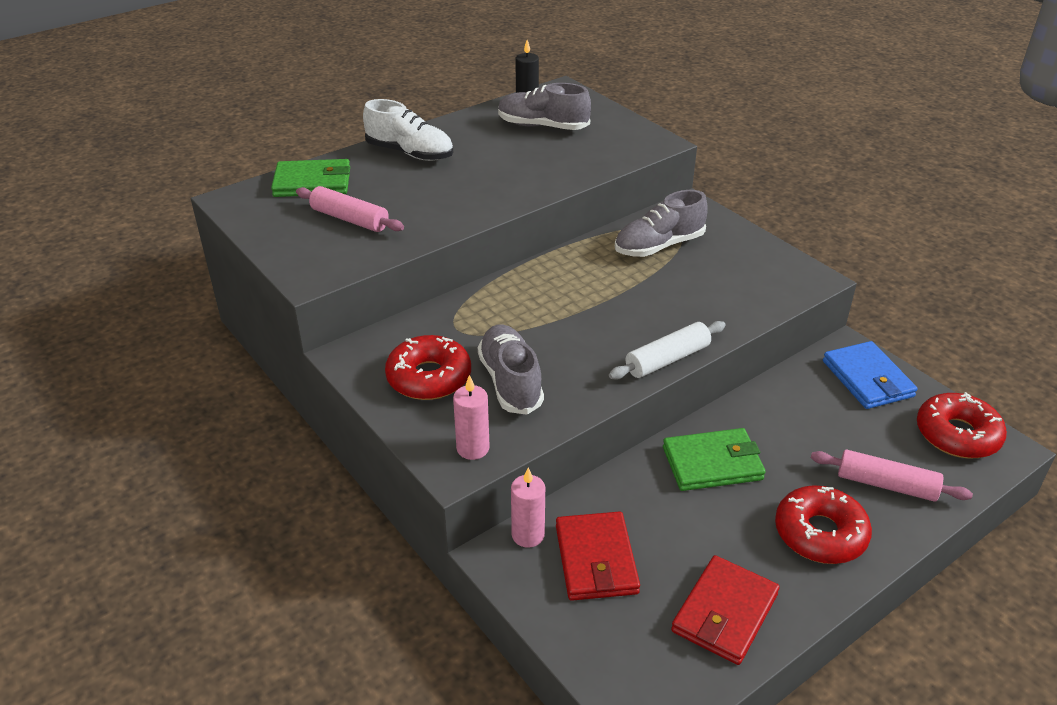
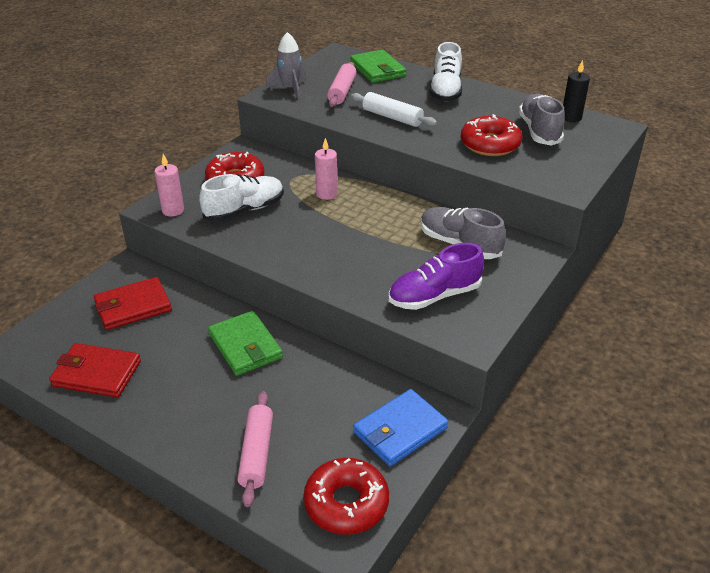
camera: 70 degrees right, 0 degrees up
(306, 256) = (290, 89): none -> grey rocket
(510, 382) = (244, 210): grey shoe -> white shoe
(528, 535) = (147, 274): pink candle -> pink candle (326, 194)
(667, 359) = (302, 273): white rolling pin -> white rolling pin (392, 117)
(740, 282) = (434, 296): none -> purple shoe
(820, 534) = (186, 416): red donut -> red donut (490, 144)

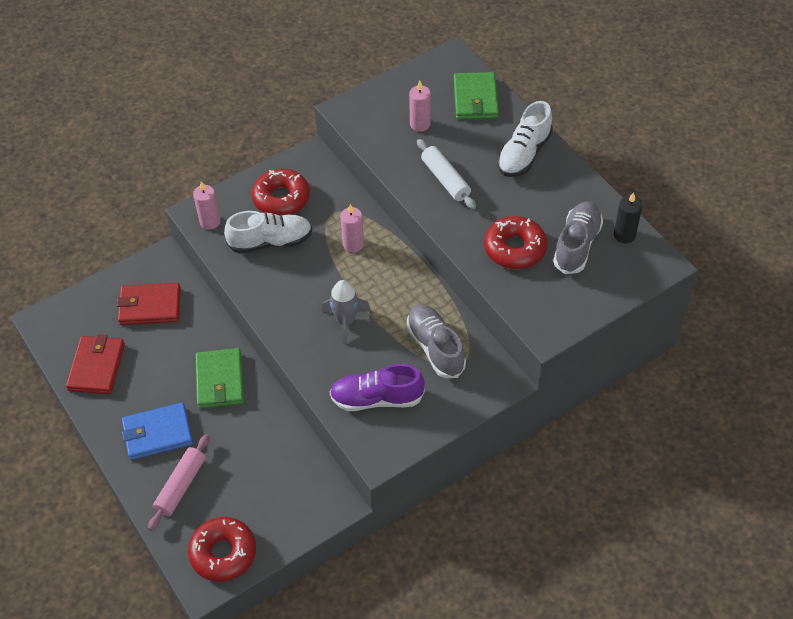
camera: 25 degrees right, 15 degrees up
(96, 373) = (96, 367): red wallet -> red wallet turned 60 degrees clockwise
(290, 89) = (371, 105): grey rocket -> grey rocket (346, 321)
(342, 91) = (420, 124): pink rolling pin -> pink candle
(400, 430) = (297, 507): blue wallet -> blue wallet (157, 433)

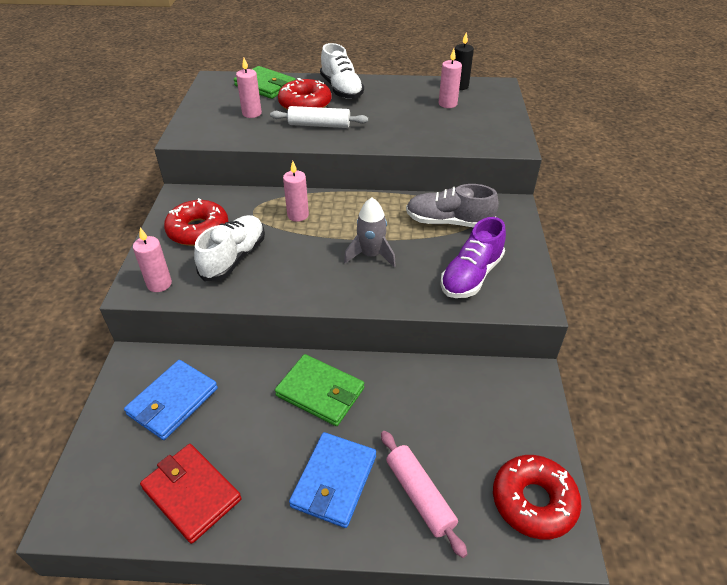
camera: 55 degrees left, 10 degrees down
(150, 306) = (173, 401): red wallet -> blue wallet
(515, 249) = (421, 126): red donut -> red donut (305, 104)
(577, 245) = (447, 104): grey shoe -> pink candle

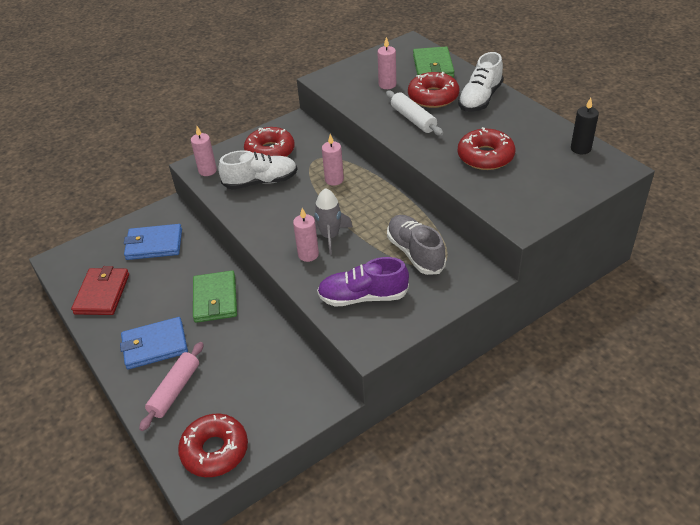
camera: 55 degrees right, 0 degrees up
(415, 121) = (485, 156): none -> red donut
(447, 104) = (538, 158): pink candle -> pink candle (308, 254)

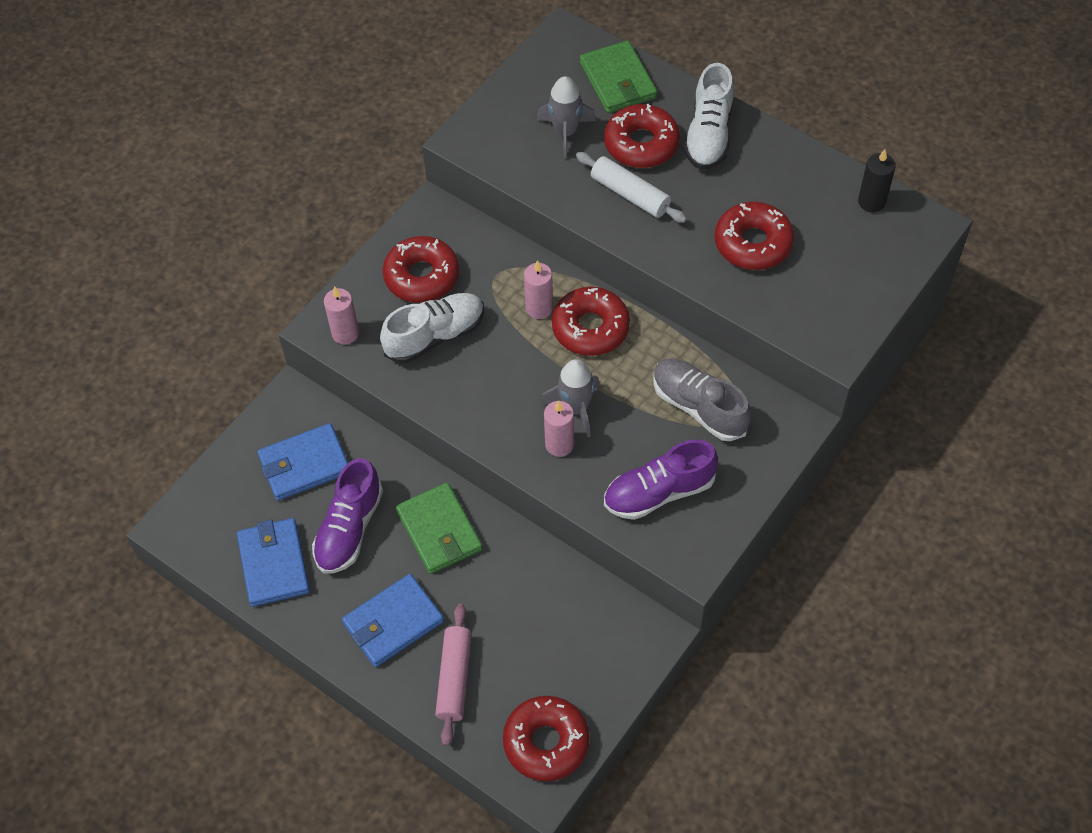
camera: 20 degrees left, 15 degrees up
(102, 294) = (273, 564): red wallet -> blue wallet
(160, 285) = (349, 529): none -> purple shoe
(362, 196) = (590, 328): none -> red donut
(387, 85) = (565, 132): pink candle -> grey rocket

